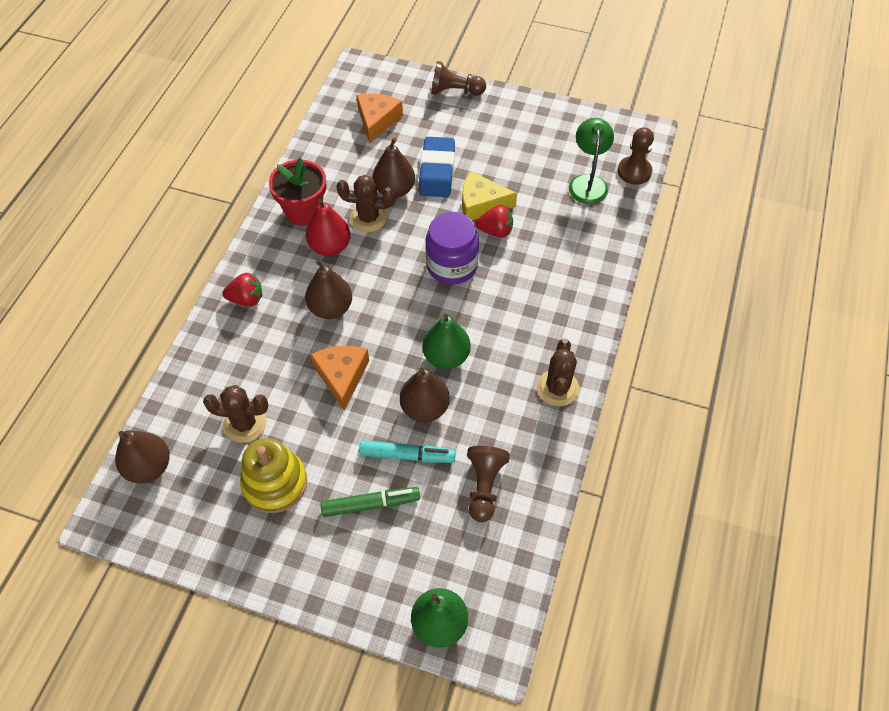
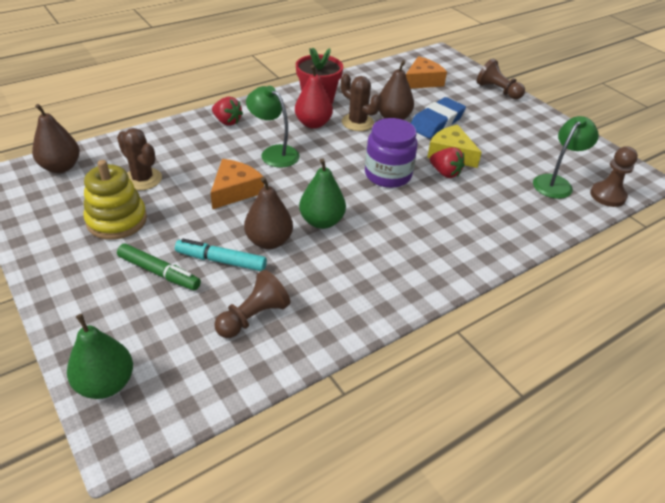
camera: 35 degrees right, 15 degrees down
(331, 308) = (274, 153): brown pear -> green lamp
(407, 455) = (221, 261): turquoise marker -> turquoise marker turned 150 degrees clockwise
(557, 388) = (388, 291): brown cactus -> none

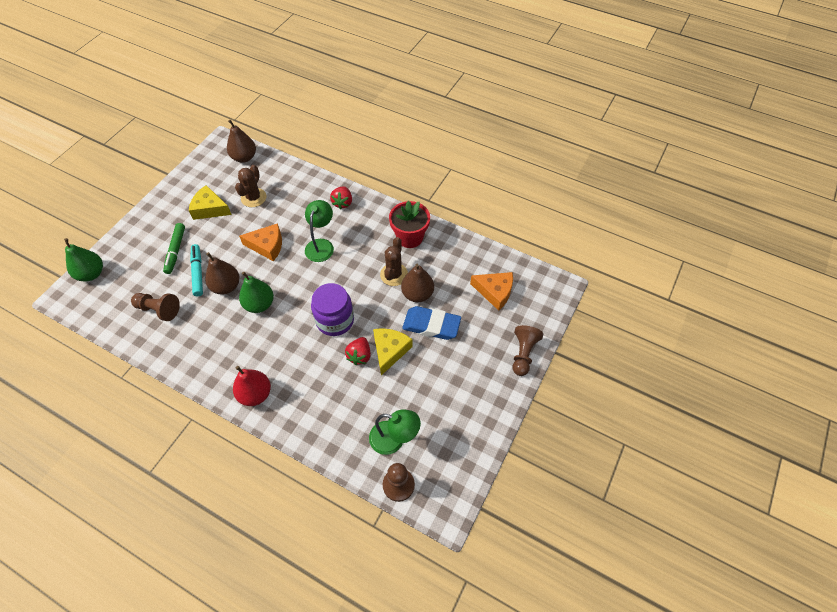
camera: 65 degrees right, 15 degrees up
(117, 220) = (210, 209): yellow stacking toy -> yellow cheese
(313, 124) = (373, 249): red pear -> red pear (255, 394)

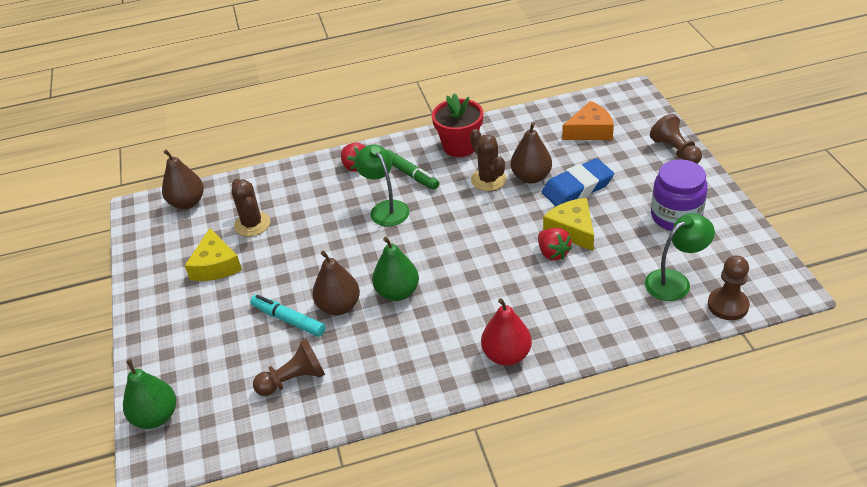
camera: 40 degrees left, 15 degrees down
(175, 251) = (232, 323): green marker -> green marker (410, 174)
(210, 209) = (215, 265): yellow cheese -> yellow cheese turned 75 degrees counterclockwise
(267, 246) = (330, 247): orange cheese -> none
(335, 320) = (490, 248): purple jar -> purple jar (676, 216)

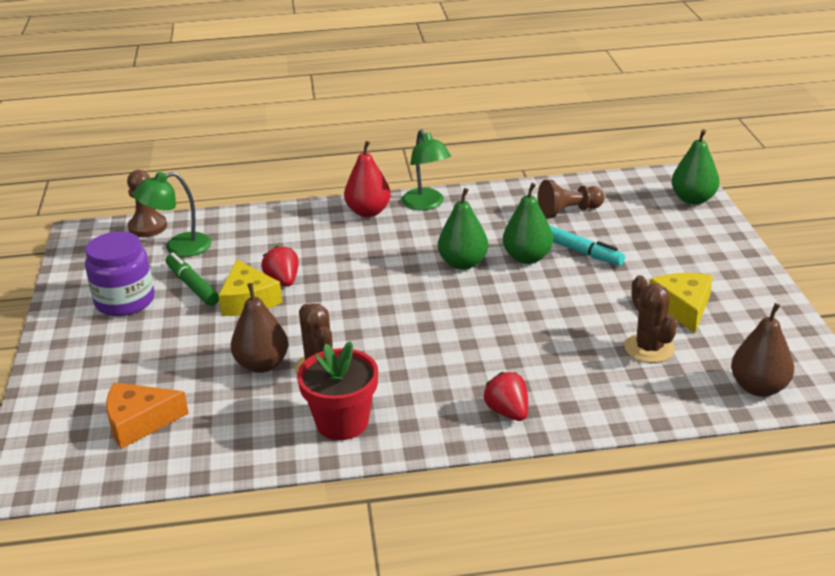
camera: 175 degrees left, 10 degrees down
(339, 306) = (527, 258): brown pear -> green pear
(385, 208) = (467, 348): green lamp -> green lamp (426, 204)
(410, 174) = (426, 389): green marker -> green marker (192, 286)
(577, 188) = (212, 344): blue eraser -> none
(675, 151) = (52, 376): brown pawn -> none

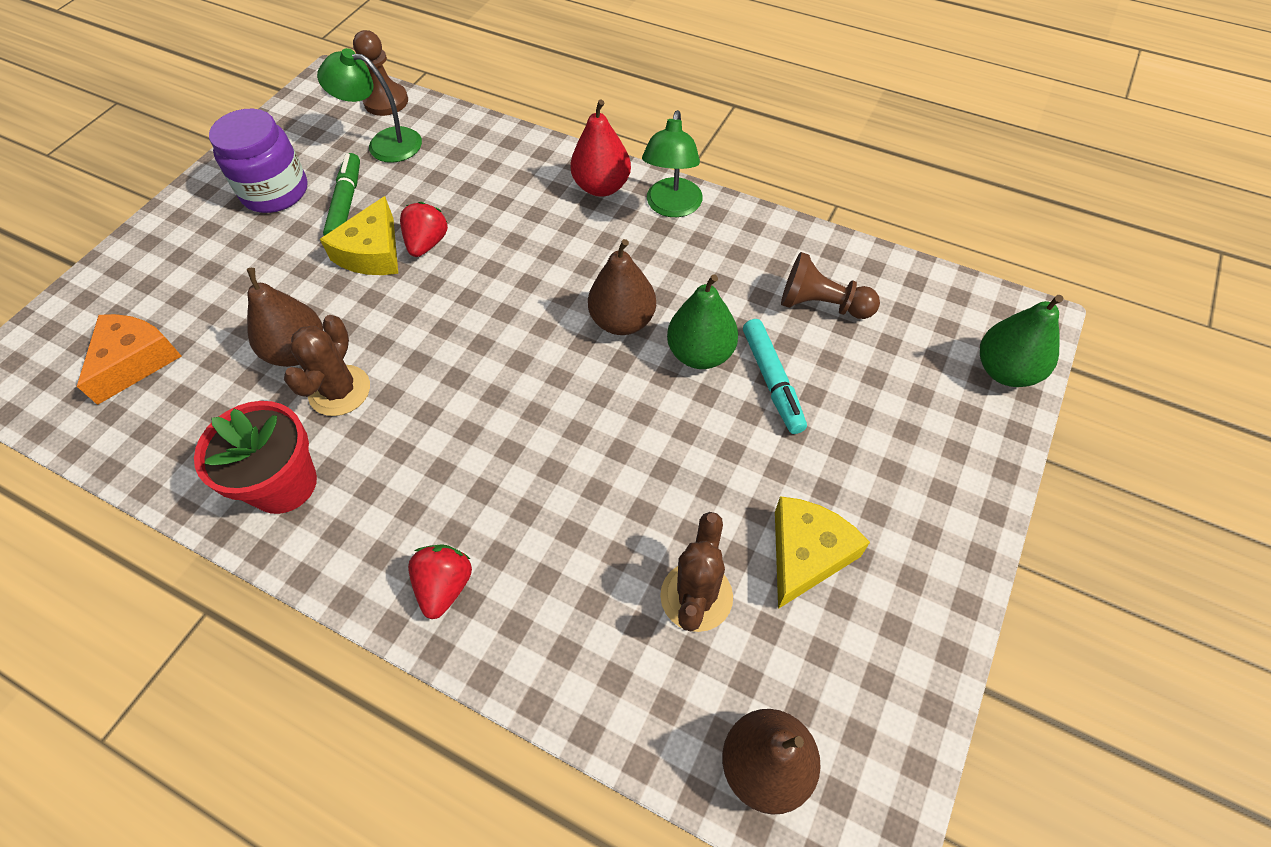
camera: 35 degrees right, 25 degrees up
(139, 422) = (135, 361): orange cheese -> orange cheese turned 90 degrees clockwise
(463, 263) = (622, 321): green pear -> brown pear

